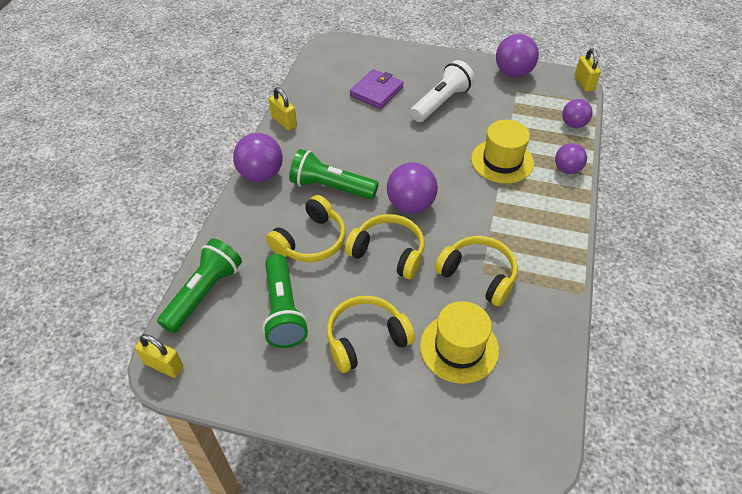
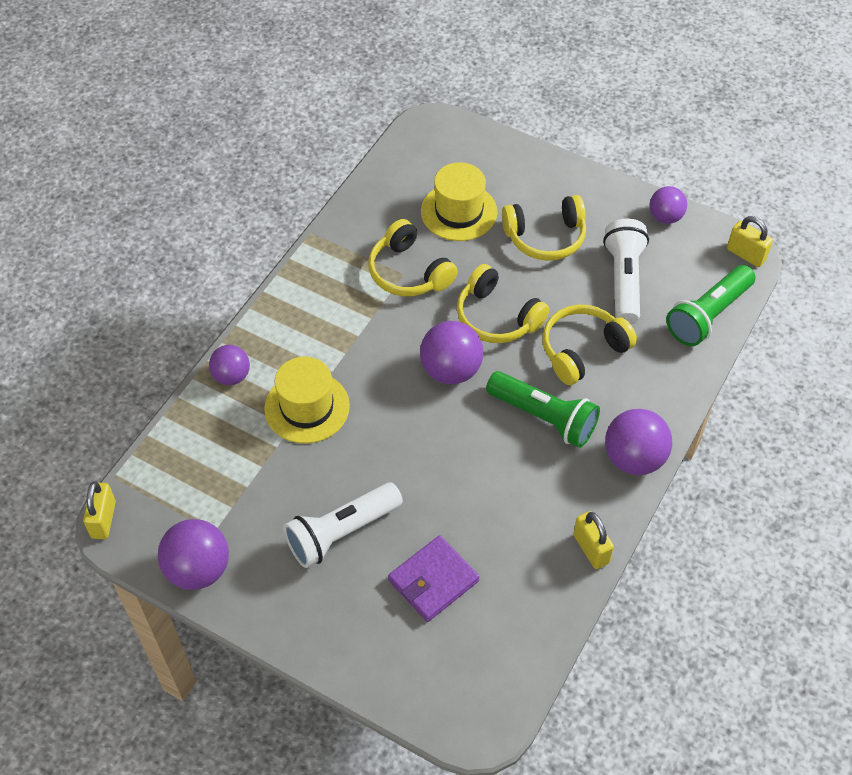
camera: 165 degrees left, 5 degrees up
(283, 311) = (624, 280): green flashlight -> white flashlight
(573, 124) = (174, 445): purple ball -> purple ball (665, 217)

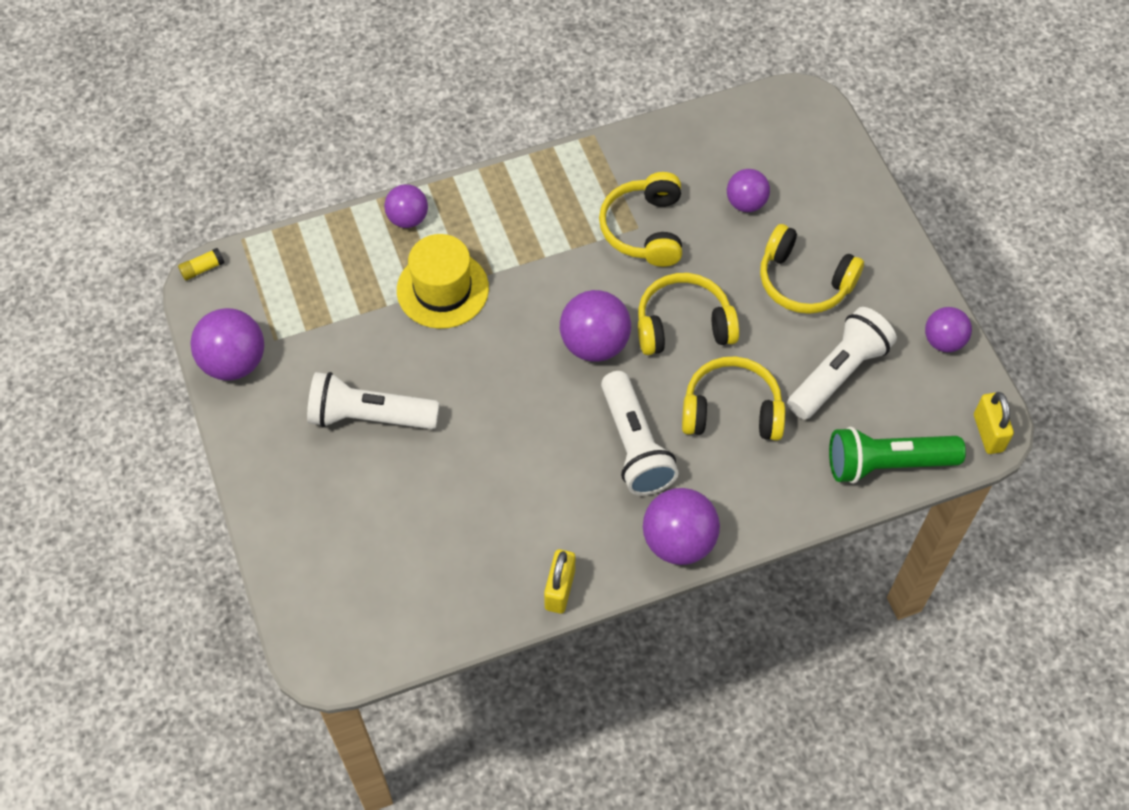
camera: 40 degrees right, 5 degrees up
(103, 520) = (202, 269): yellow padlock -> yellow glue stick
(433, 580) = (403, 513): purple wallet -> none
(459, 212) = (746, 203): yellow hat -> purple ball
(497, 317) = (683, 325): yellow headphones -> yellow headphones turned 90 degrees clockwise
(544, 418) = (634, 445): green flashlight -> white flashlight

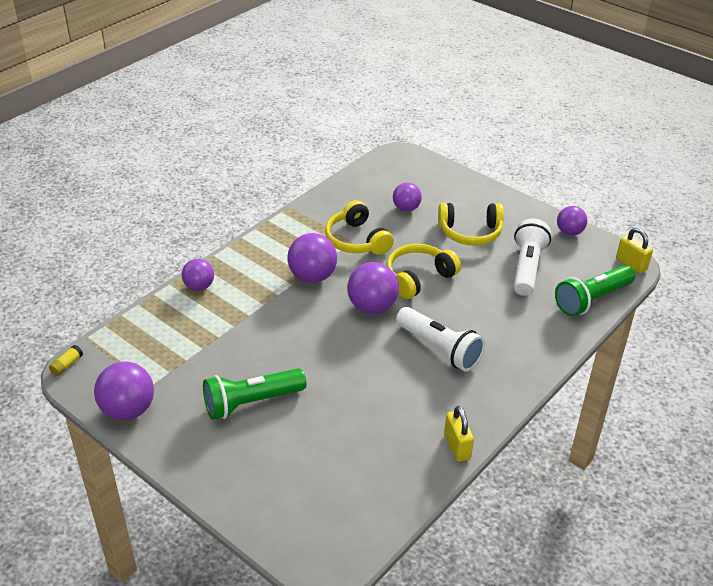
camera: 30 degrees left, 20 degrees down
(369, 416) = (251, 402): white flashlight -> green flashlight
(442, 289) = (251, 315): yellow hat -> none
(678, 541) = (508, 388): purple ball -> purple ball (312, 277)
(731, 410) = (482, 308): yellow headphones -> none

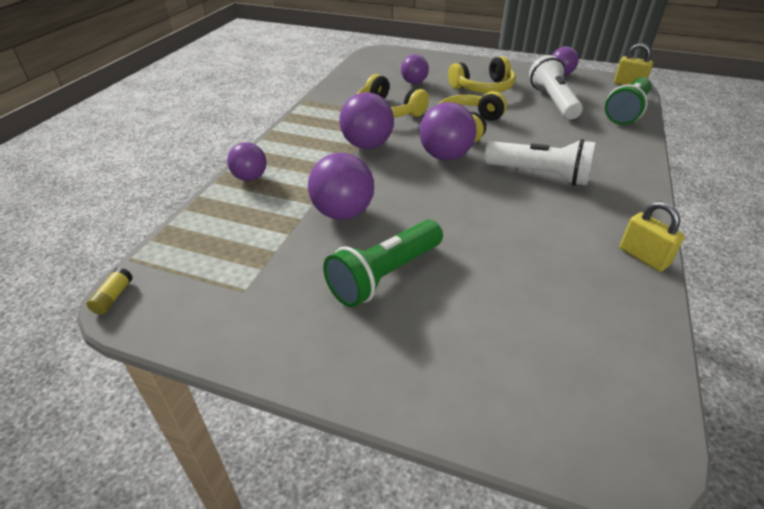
camera: 20 degrees left, 0 degrees up
(128, 410) = (227, 329): purple ball -> purple ball (342, 213)

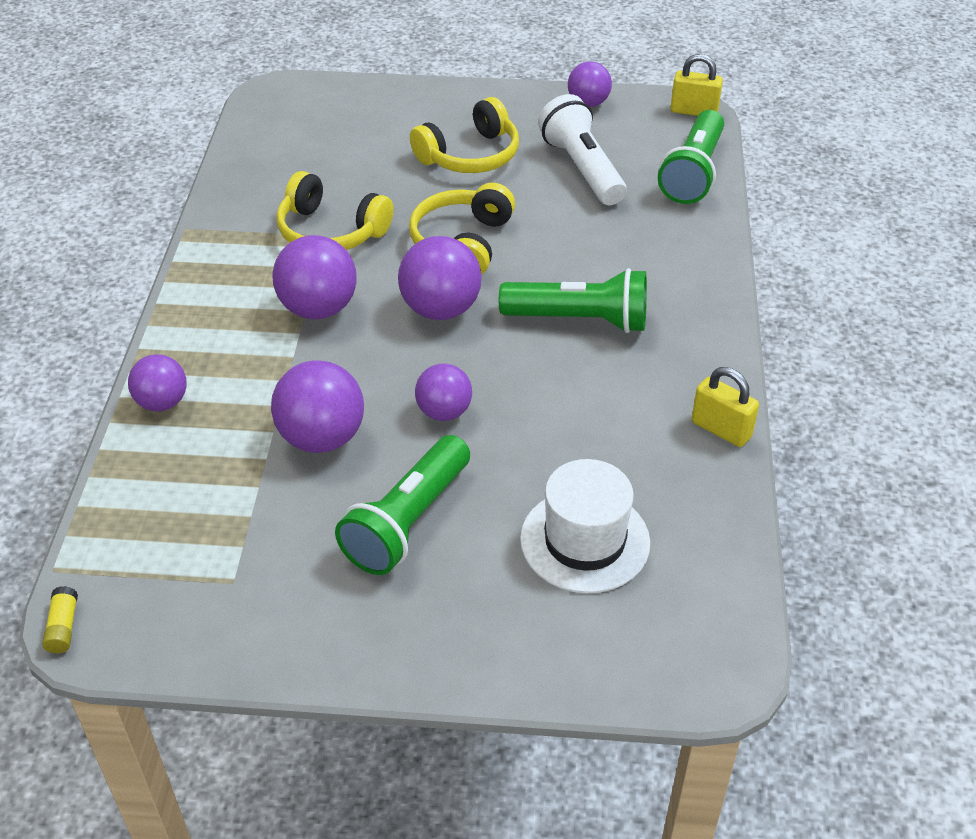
camera: 15 degrees left, 5 degrees up
(414, 82) = (355, 160): purple ball -> purple ball (444, 412)
(521, 315) = (585, 541): none -> white hat
(539, 175) = (580, 320): white flashlight -> green flashlight

